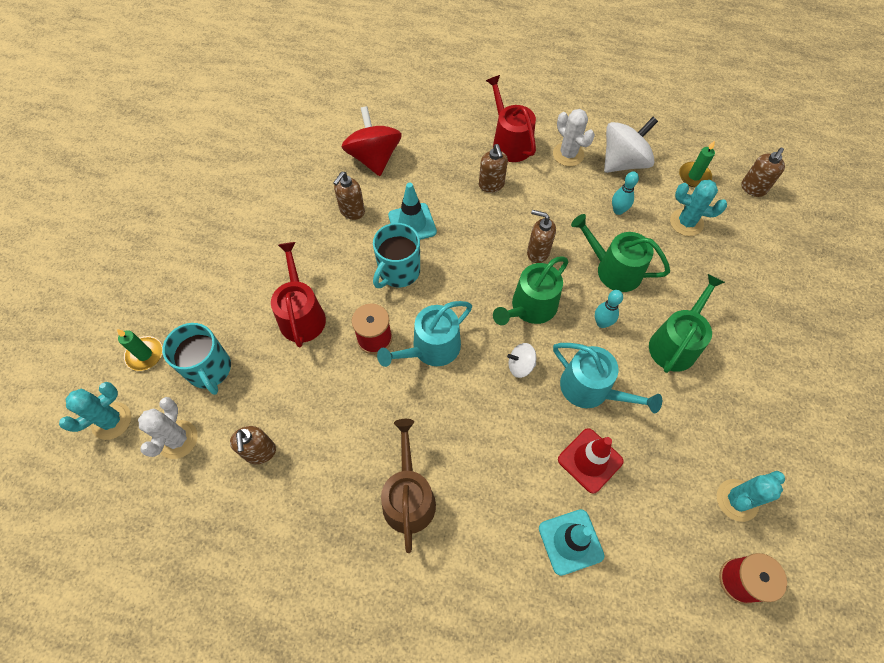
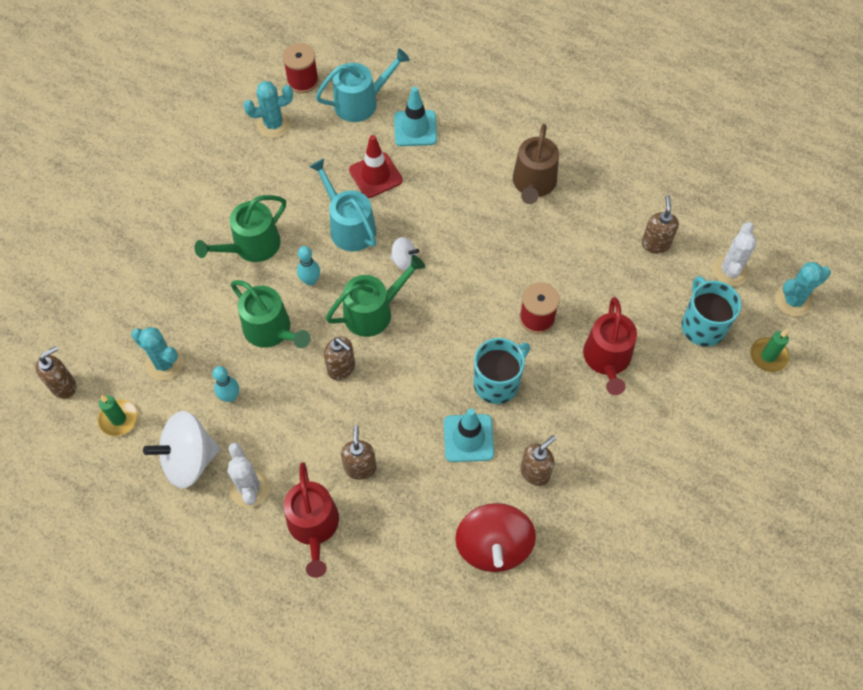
camera: 165 degrees left, 0 degrees up
(431, 348) = (483, 296): turquoise watering can -> turquoise watering can (361, 102)

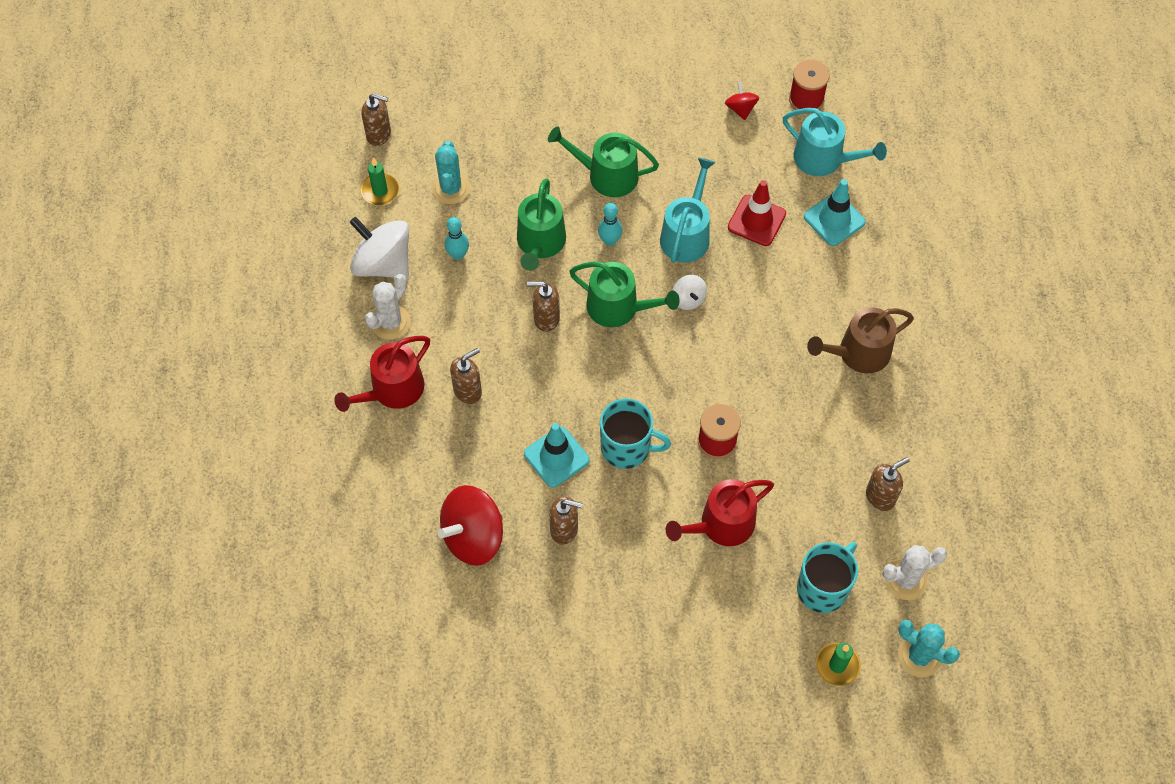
camera: 55 degrees right, 0 degrees up
(273, 124) = (740, 109): turquoise cactus -> red spinning top
(341, 368) = (546, 318): brown soap dispenser -> brown soap dispenser turned 90 degrees clockwise

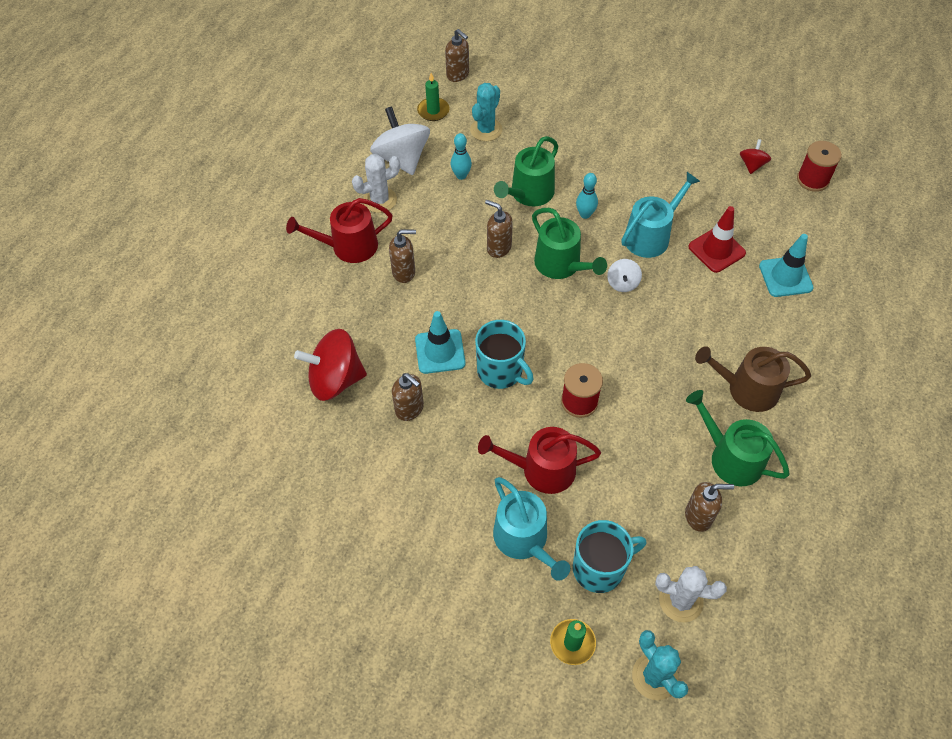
camera: 30 degrees right, 5 degrees down
(606, 175) = (612, 168): green watering can -> green watering can (730, 457)
(824, 159) = (803, 228): turquoise watering can -> turquoise watering can (524, 540)

